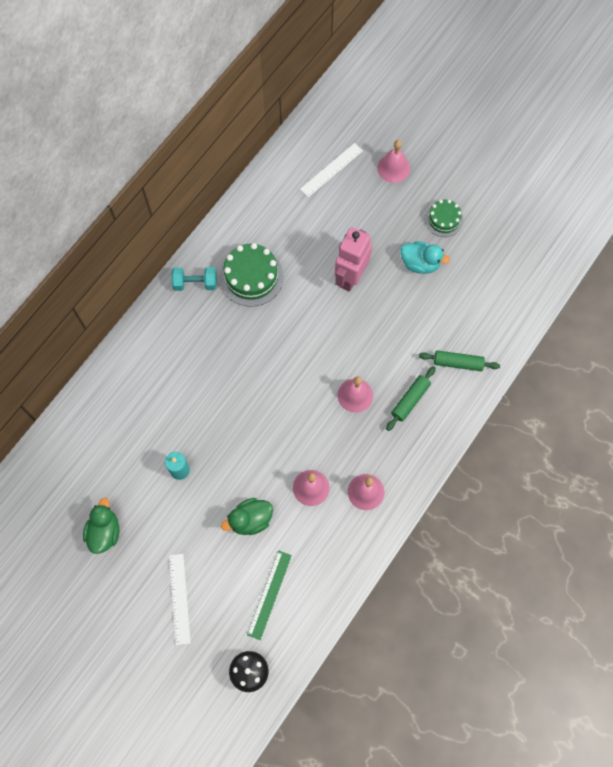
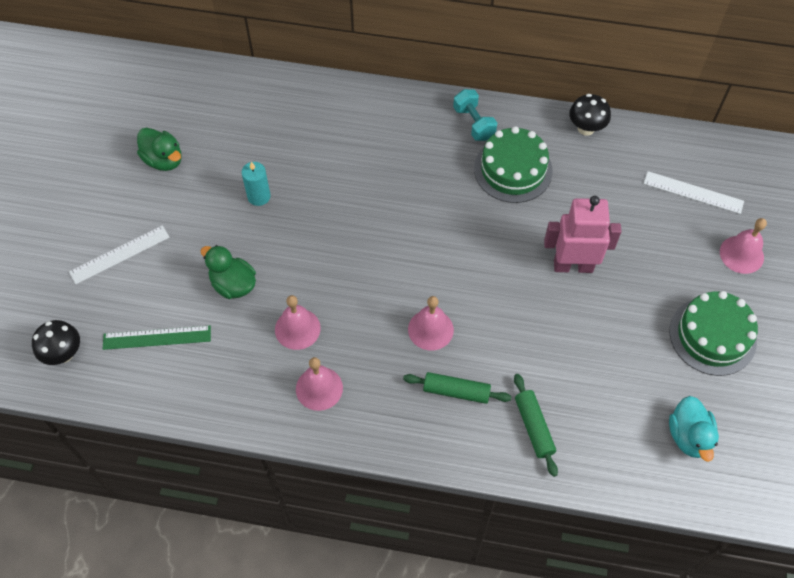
camera: 65 degrees right, 10 degrees down
(104, 532) = (164, 160): green duck -> green duck turned 60 degrees clockwise
(242, 209) = (586, 128): none -> black mushroom
(420, 263) = (637, 332): turquoise duck -> turquoise duck (689, 436)
(443, 219) = (712, 336): green cake -> green cake, size x1.64

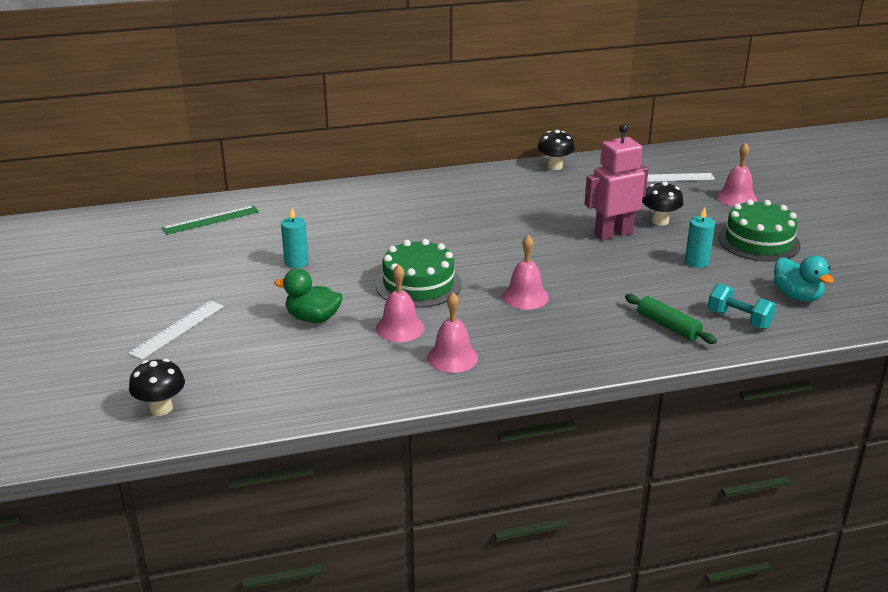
camera: 25 degrees left, 30 degrees down
(157, 337) = (258, 370): green ruler -> green ruler (211, 220)
(164, 160) = (182, 263): green duck -> none
(456, 391) = (581, 325): green rolling pin -> none
(474, 123) = (459, 183): turquoise dumbbell -> turquoise dumbbell (739, 319)
(513, 170) = (515, 198): green cake -> green cake (418, 284)
(626, 343) = (696, 262): none -> turquoise candle
(633, 263) = (660, 221): none -> black mushroom

